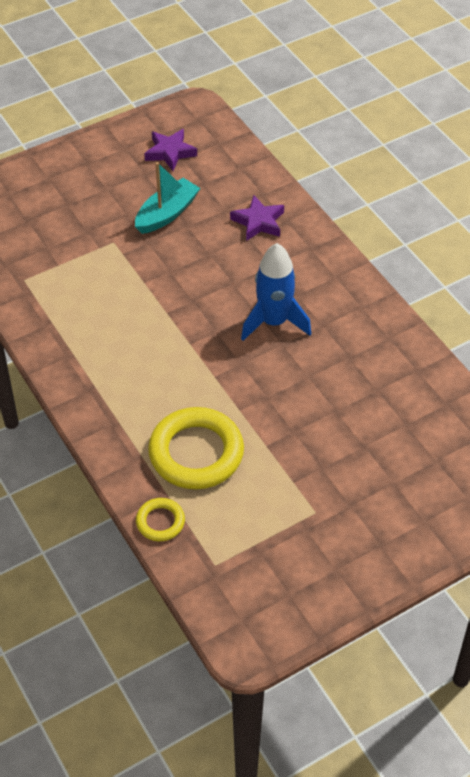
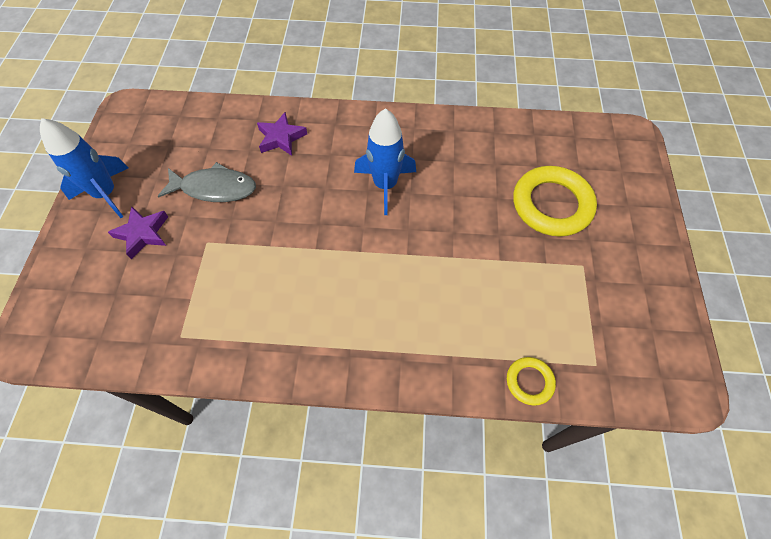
camera: 55 degrees left, 10 degrees up
(103, 155) = (106, 194): none -> blue rocket
(167, 214) = (214, 188): turquoise boat -> grey fish
(170, 152) = (154, 149): purple star -> purple star (143, 234)
(196, 453) = (475, 312): yellow ring -> yellow ring (551, 205)

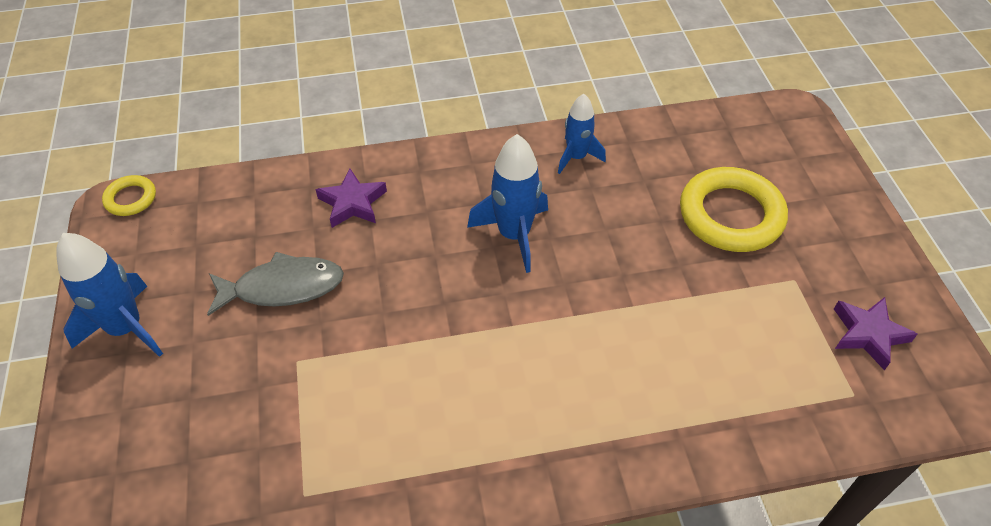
camera: 15 degrees left, 10 degrees down
(143, 234) = (200, 370): purple star -> purple star (868, 334)
(451, 136) = (576, 157): none -> blue rocket
(529, 382) = (783, 435): yellow ring -> yellow ring (131, 198)

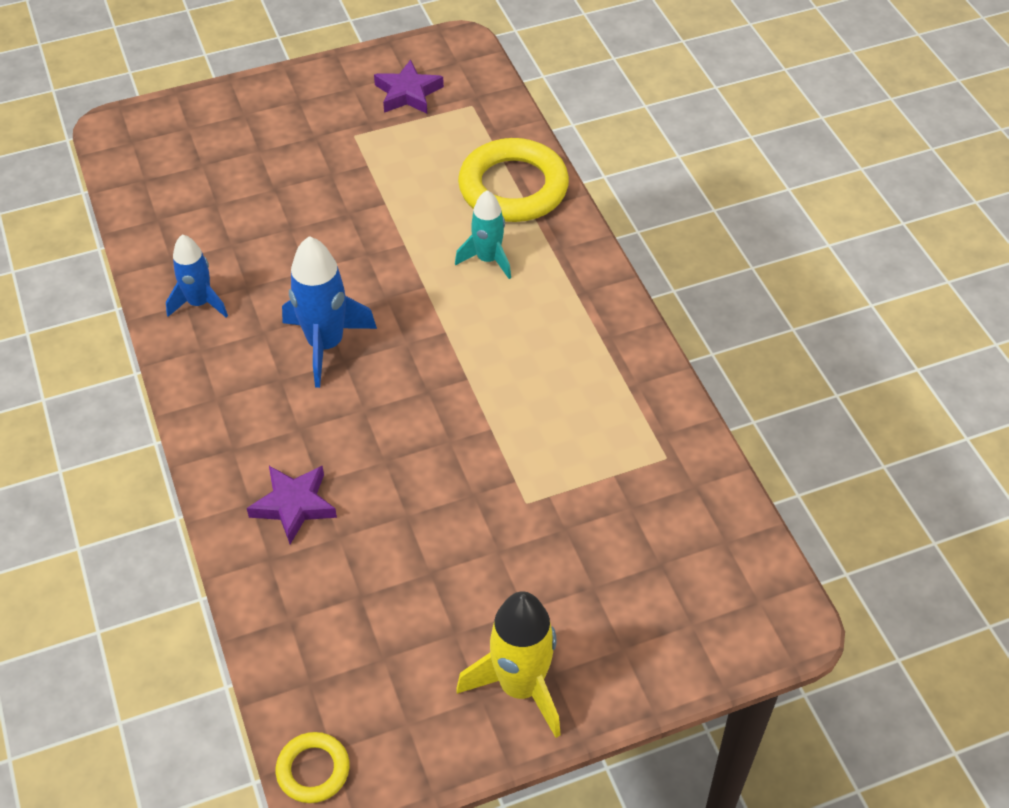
camera: 100 degrees left, 0 degrees up
(126, 328) = (520, 686): blue rocket -> yellow rocket
(283, 287) = (433, 542): grey fish -> none
(603, 375) = (488, 259): none -> turquoise rocket
(731, 215) = (277, 177): yellow ring -> yellow ring (513, 187)

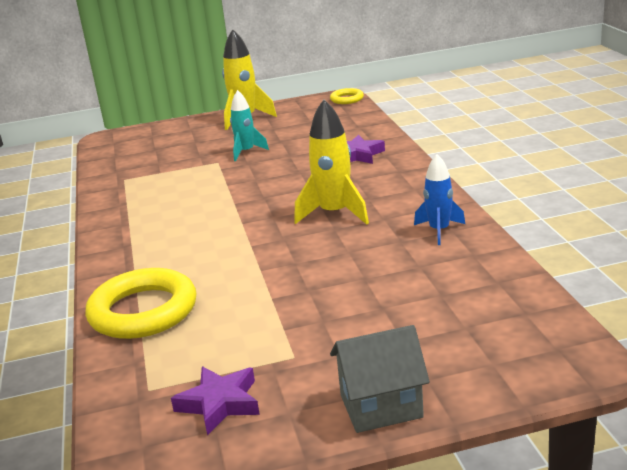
camera: 170 degrees left, 25 degrees down
(281, 91) = (381, 406): none -> grey house
(326, 344) = (334, 213): blue rocket -> yellow rocket
(488, 259) = (191, 261): turquoise rocket -> turquoise rocket (246, 152)

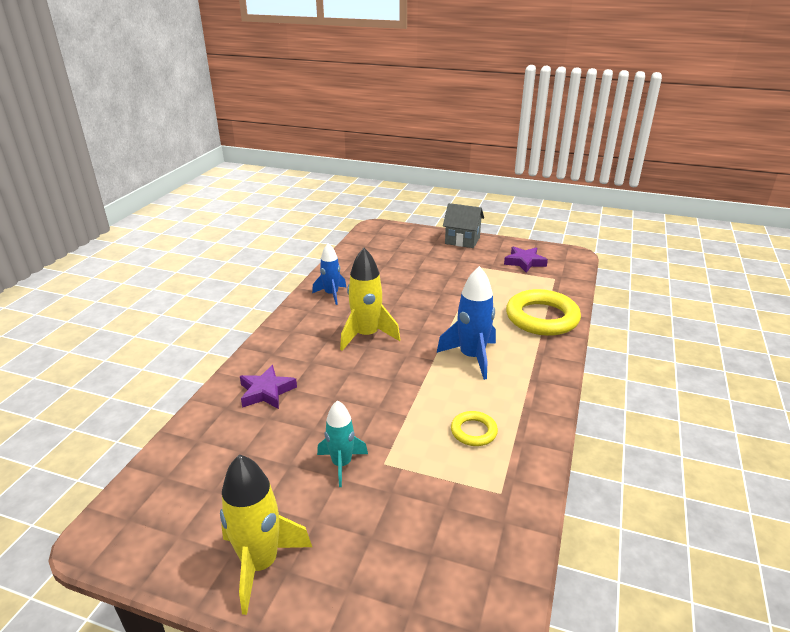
camera: 150 degrees left, 5 degrees up
(203, 238) = (472, 357): none -> blue rocket
(347, 99) = (107, 522): yellow ring -> yellow ring (473, 431)

